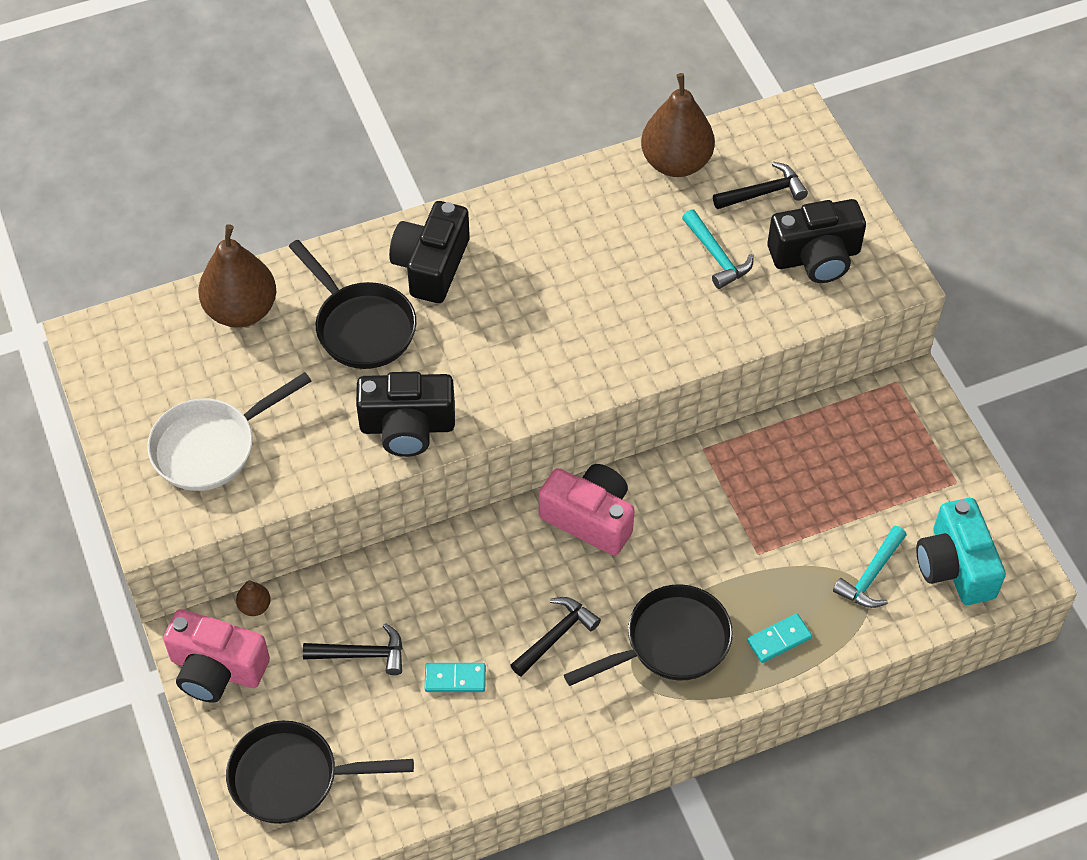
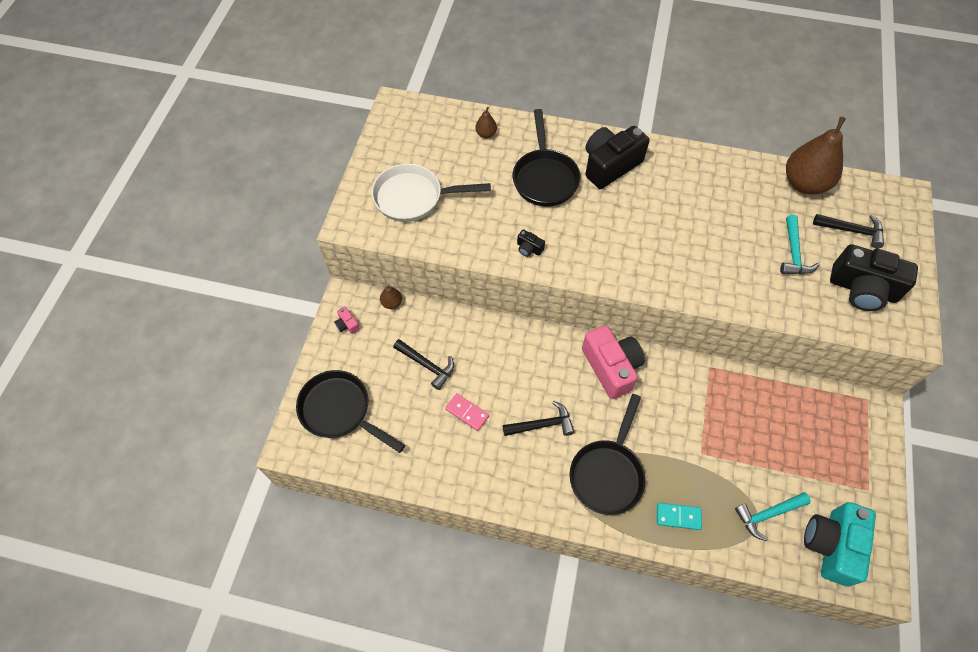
camera: 35 degrees right, 5 degrees up
(217, 669) = (347, 325): pink camera -> pink camera, size x0.41
(241, 310) = (486, 134): brown pear -> brown pear, size x0.43
(407, 427) = (529, 248): black camera -> black camera, size x0.41
(455, 679) = (467, 413): turquoise domino -> pink domino
(670, 642) = (608, 473): black pan -> black pan turned 105 degrees clockwise

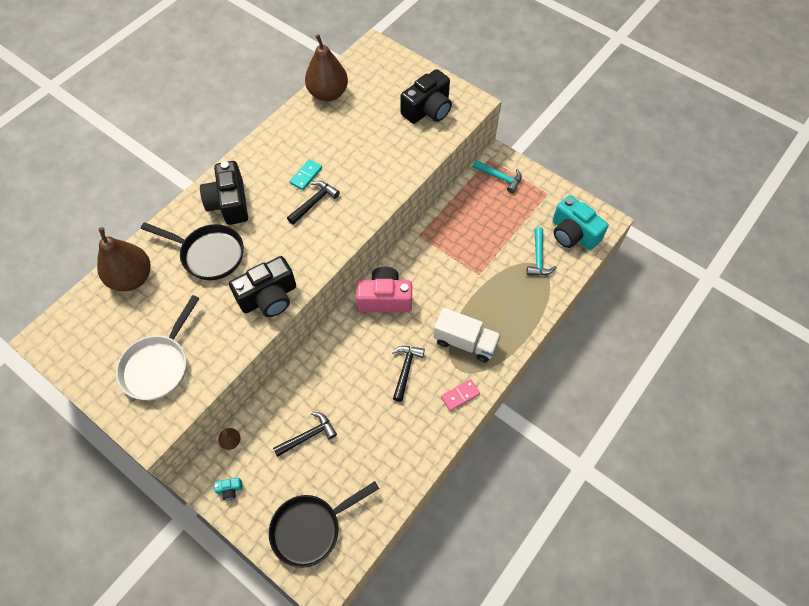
camera: 65 degrees left, 0 degrees up
(347, 325) = (230, 490): pink camera -> turquoise camera
(467, 413) = (367, 422): pink domino -> pink domino (460, 395)
(486, 134) = (132, 278): brown pear -> brown pear, size x2.31
(529, 248) = (269, 297): black camera -> black camera, size x2.43
(608, 473) = (465, 342): black pan -> white truck
(678, 516) = (516, 312): turquoise domino -> turquoise domino (306, 176)
(793, 253) = (378, 131): turquoise hammer -> turquoise hammer (499, 177)
(852, 231) = (382, 90): black hammer -> black hammer (314, 202)

